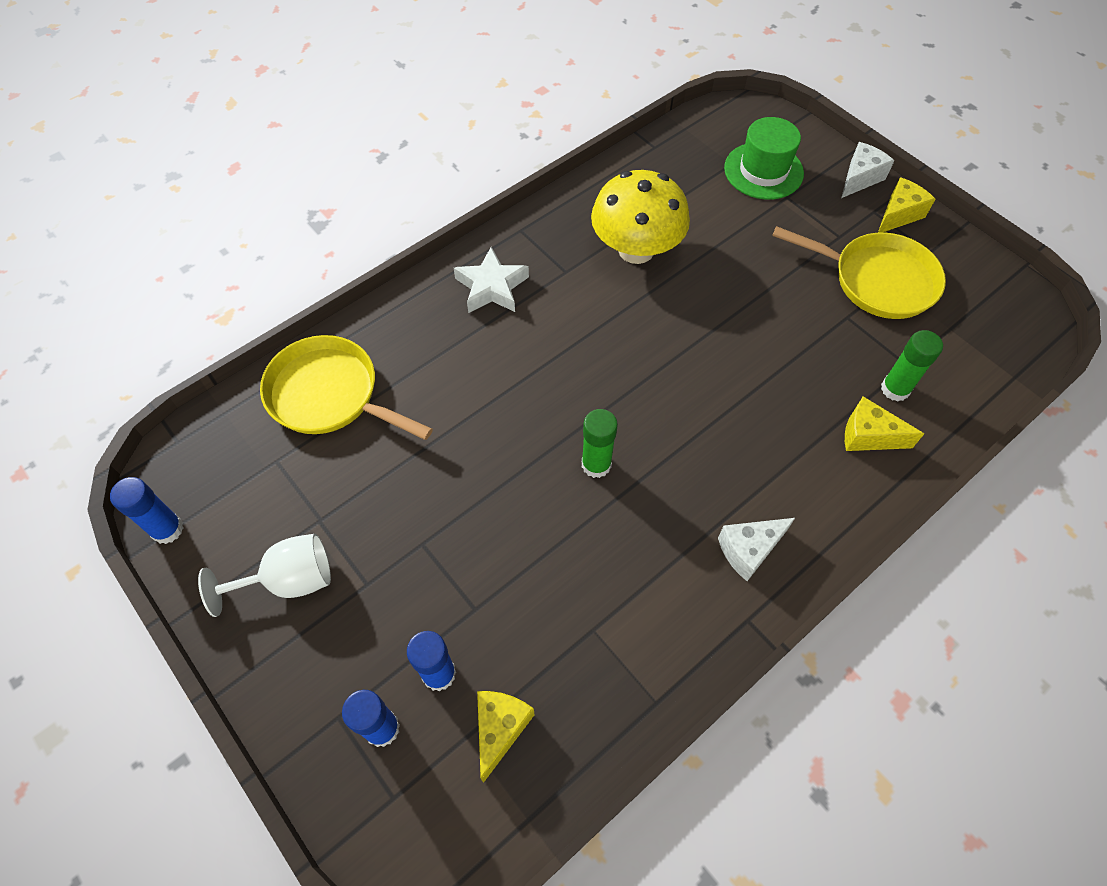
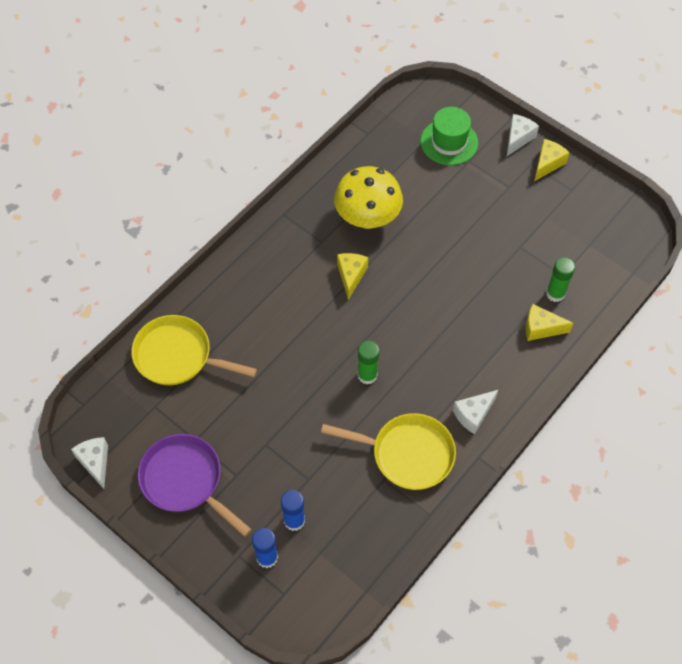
camera: 10 degrees left, 0 degrees up
(167, 529) = (95, 462): blue glue stick -> white cheese
(289, 580) = (185, 481): white goblet -> purple pan
(491, 287) = (271, 261): white star -> none
(500, 729) = (338, 545): yellow cheese -> yellow cheese (351, 276)
(876, 280) = (536, 216): yellow pan -> yellow pan (407, 454)

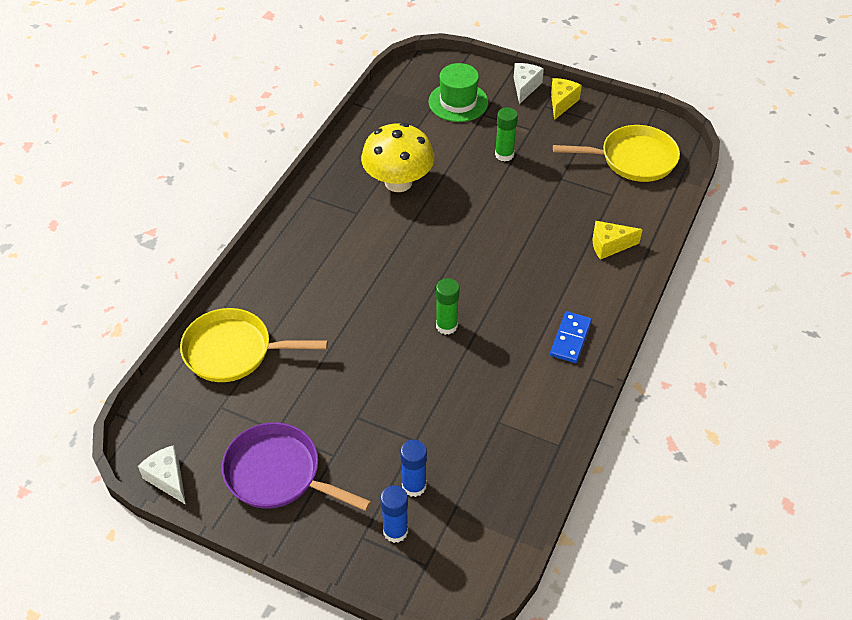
camera: 15 degrees left, 10 degrees down
(351, 276) = (398, 237): yellow cheese -> none
(407, 454) = (514, 391): yellow pan -> yellow pan (633, 159)
(473, 414) = (570, 339): white cheese -> blue domino
(555, 293) = (612, 212): green glue stick -> green glue stick (504, 154)

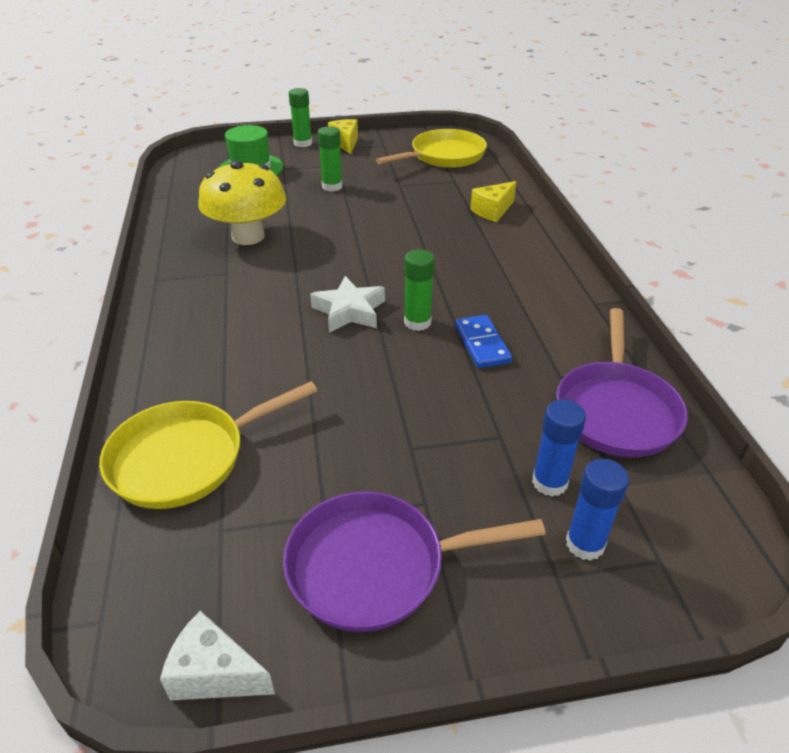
camera: 35 degrees left, 10 degrees down
(410, 291) = (349, 311): none -> white star
(507, 466) = (616, 410): none -> purple pan
(525, 87) = (303, 143): white cheese -> green glue stick
(570, 339) = (542, 283): blue domino -> blue domino (481, 344)

